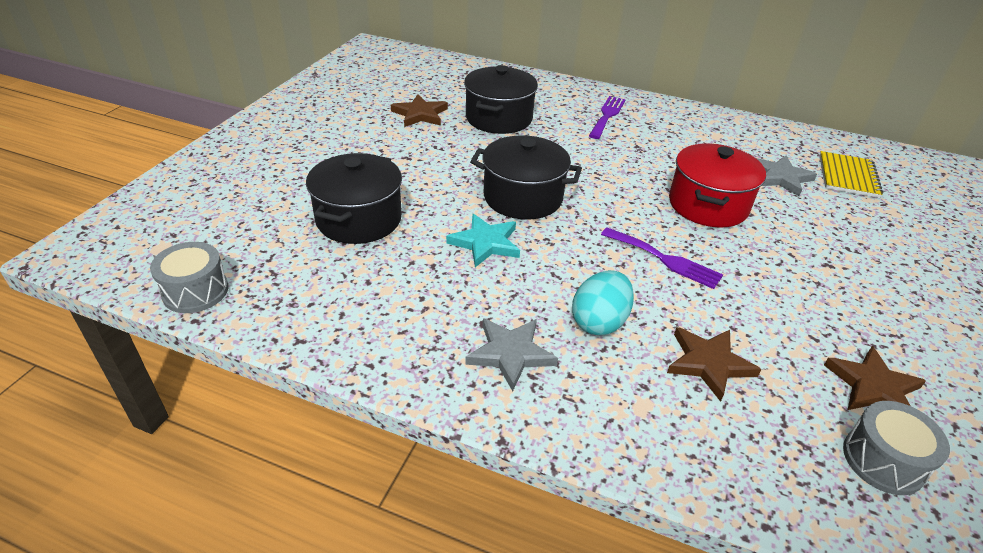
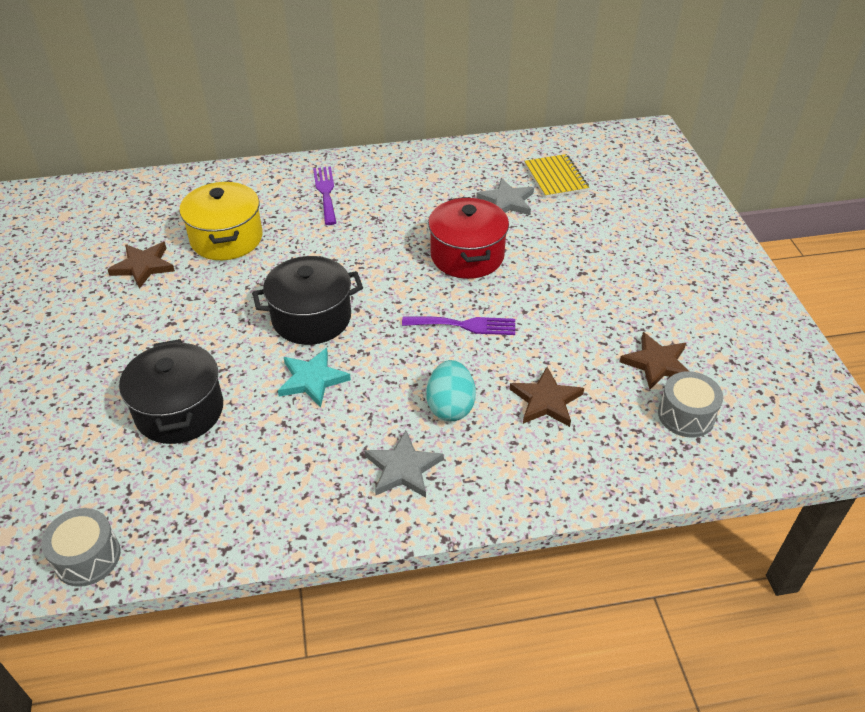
camera: 30 degrees left, 5 degrees up
(499, 118) = (226, 238): black pot -> yellow pot

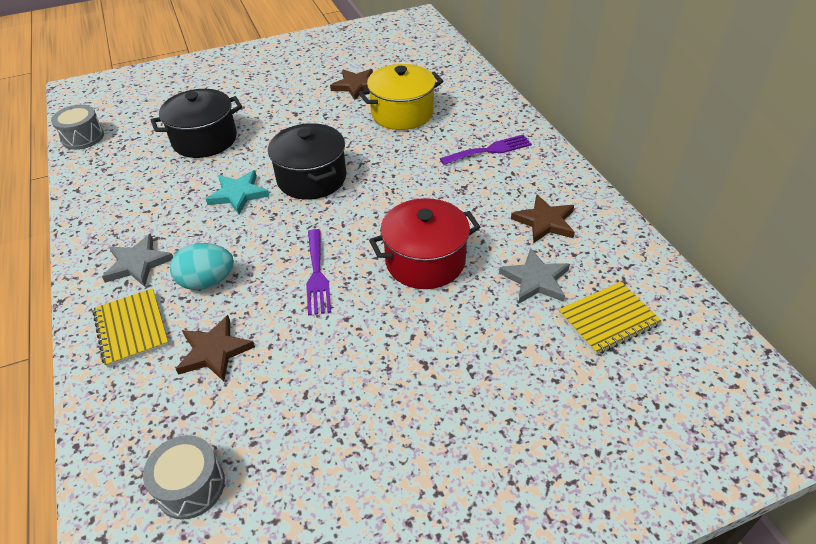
camera: 80 degrees right, 0 degrees up
(503, 467) = (131, 328): none -> yellow notebook
(657, 363) = (275, 451): brown star -> brown star (545, 222)

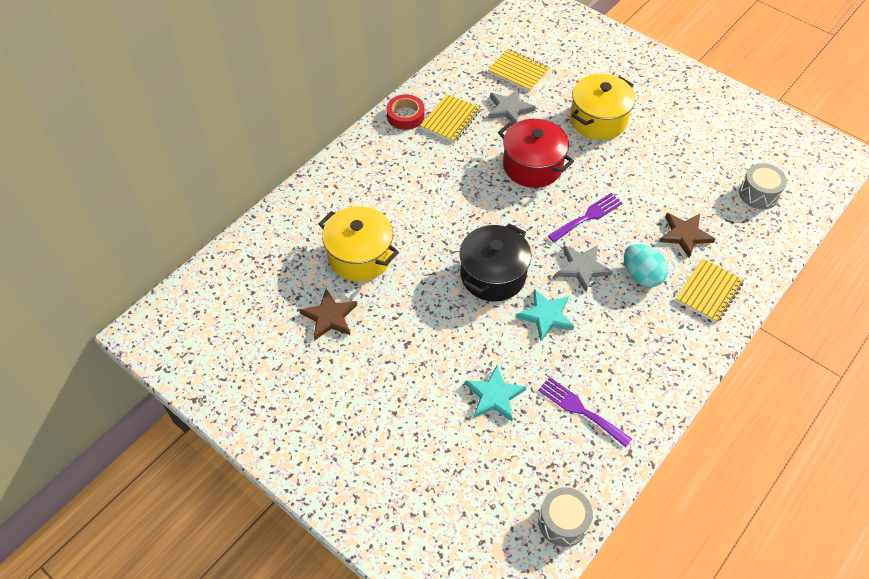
camera: 120 degrees left, 10 degrees up
(138, 263) = (661, 332): grey star -> grey star (582, 268)
(205, 140) = (494, 396): black pot -> turquoise star
(461, 364) = (598, 120): none -> yellow pot
(490, 150) = (382, 175): purple fork -> purple fork (580, 410)
(545, 222) = (450, 119): brown star -> yellow notebook
(571, 190) = (405, 116): none -> red tape

